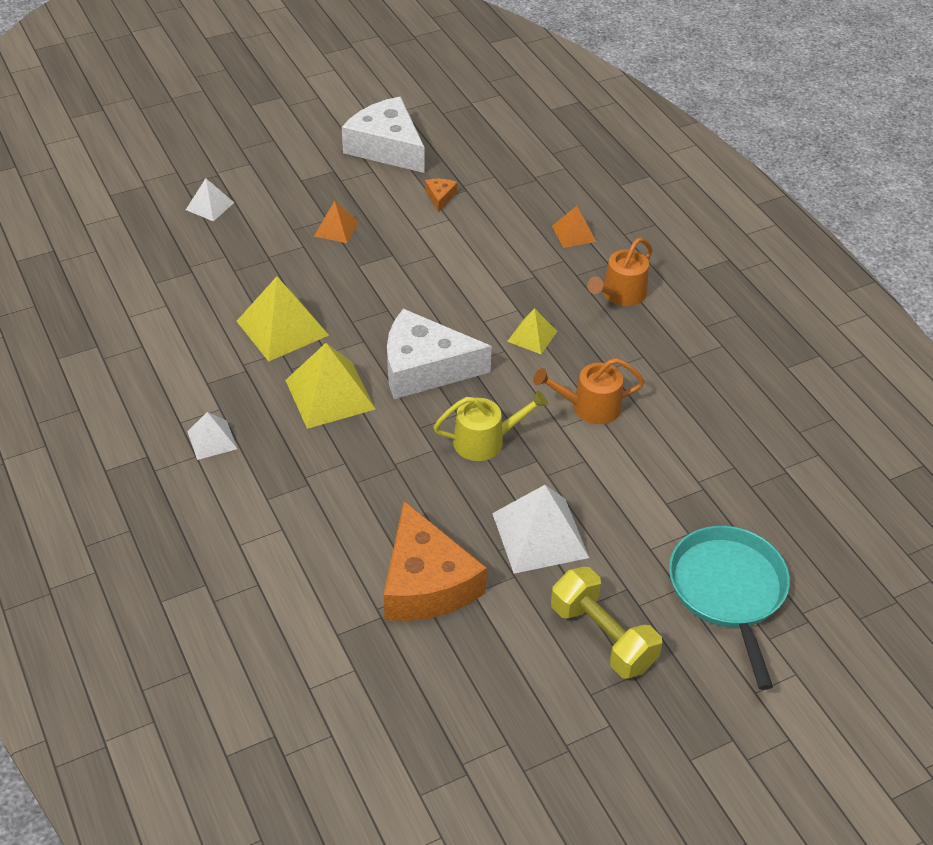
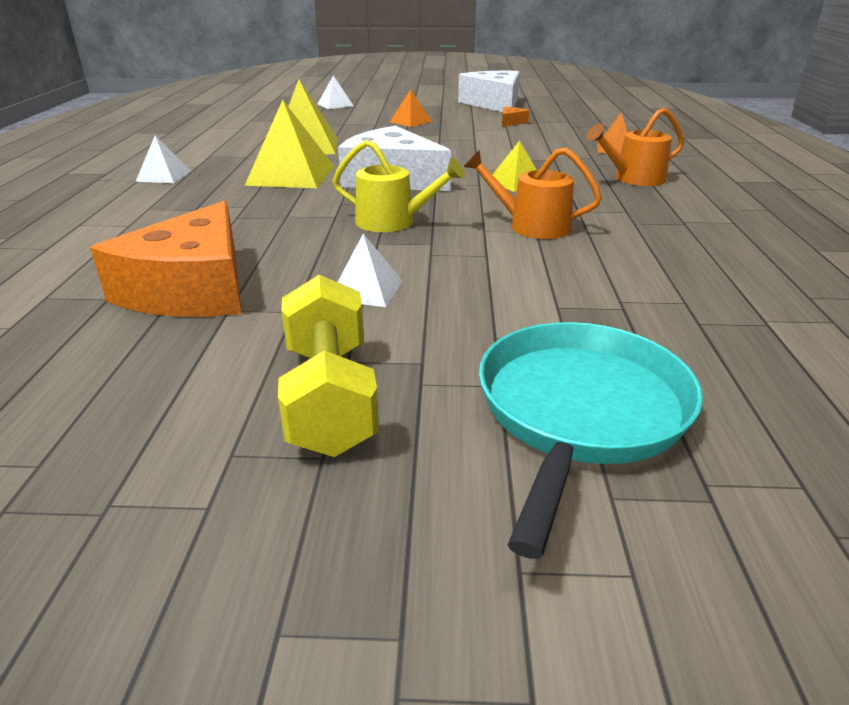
camera: 30 degrees right, 15 degrees down
(540, 535) = (366, 290): white pyramid -> white pyramid, size x0.56

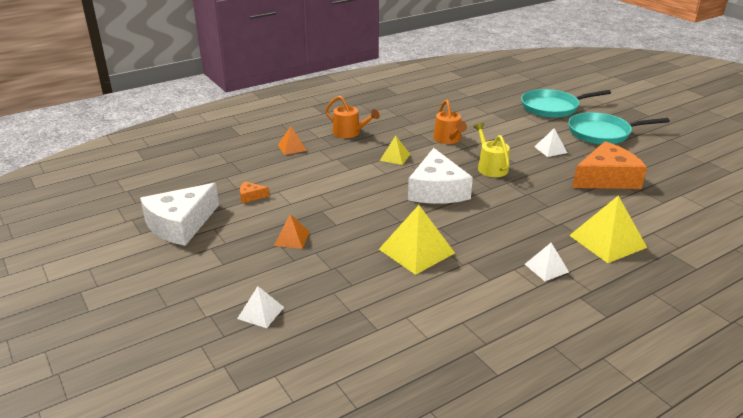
camera: 125 degrees left, 0 degrees up
(291, 175) = (477, 223): yellow pyramid -> yellow pyramid (607, 241)
(330, 397) = (602, 133): yellow dumbbell -> turquoise pan

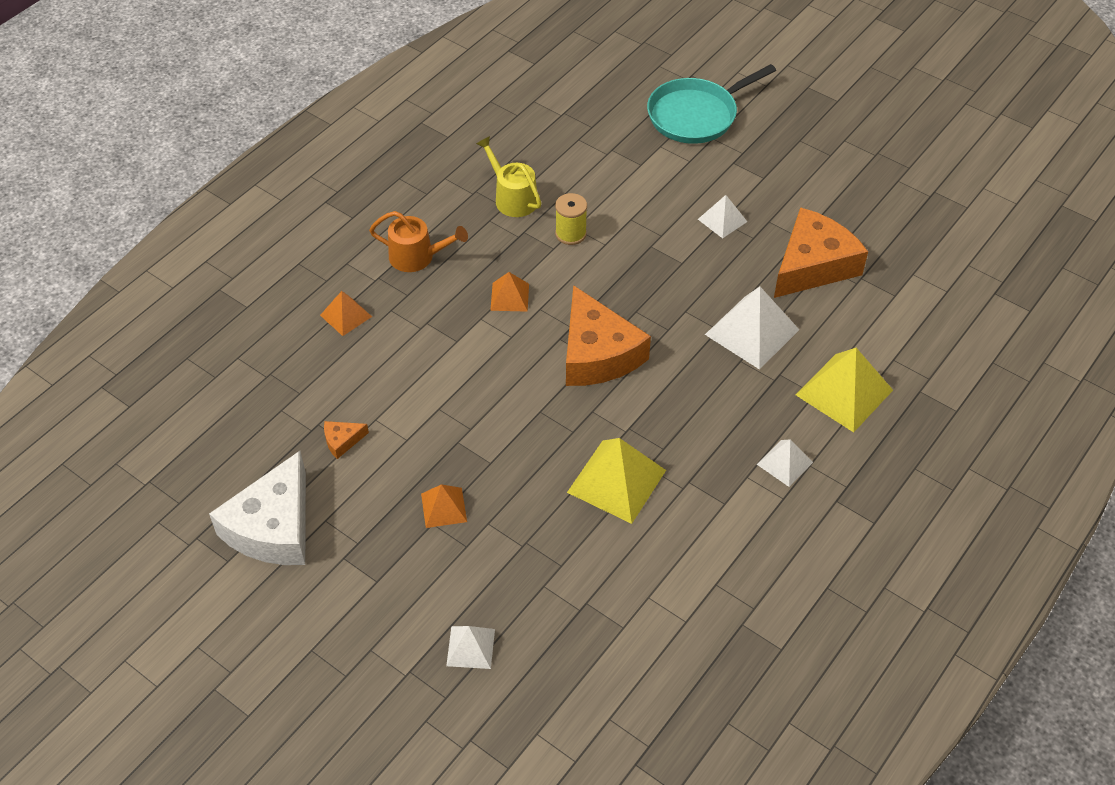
camera: 20 degrees left, 20 degrees up
(395, 157) = (510, 297): yellow pyramid -> orange pyramid
(437, 190) = (597, 353): white cheese -> orange cheese
(448, 139) = (570, 234): orange watering can -> yellow spool
(491, 167) = (653, 283): yellow watering can -> yellow watering can (513, 198)
(549, 200) = (752, 332): none -> white pyramid
(602, 133) = (782, 162): turquoise pan -> none

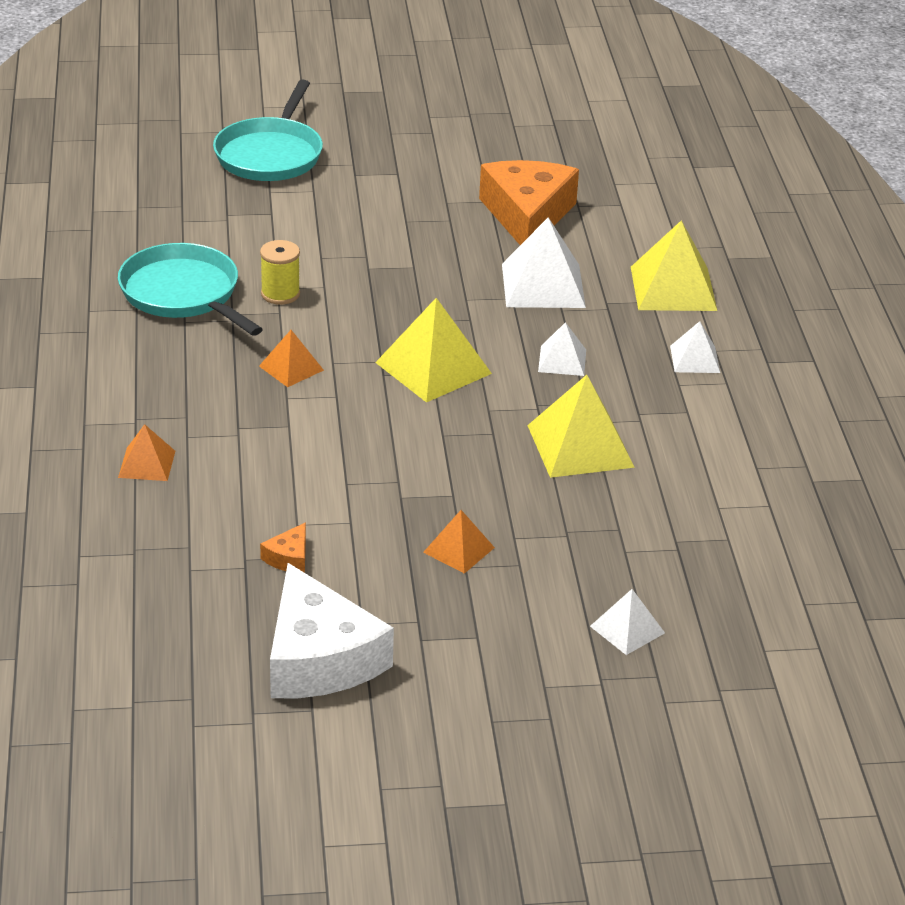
camera: 45 degrees left, 15 degrees down
(417, 257) = (152, 383): orange watering can -> none
(513, 198) = (183, 294): yellow watering can -> turquoise pan
(597, 353) = (433, 368): orange cheese -> yellow pyramid
(722, 220) = (405, 220): white pyramid -> white pyramid (562, 360)

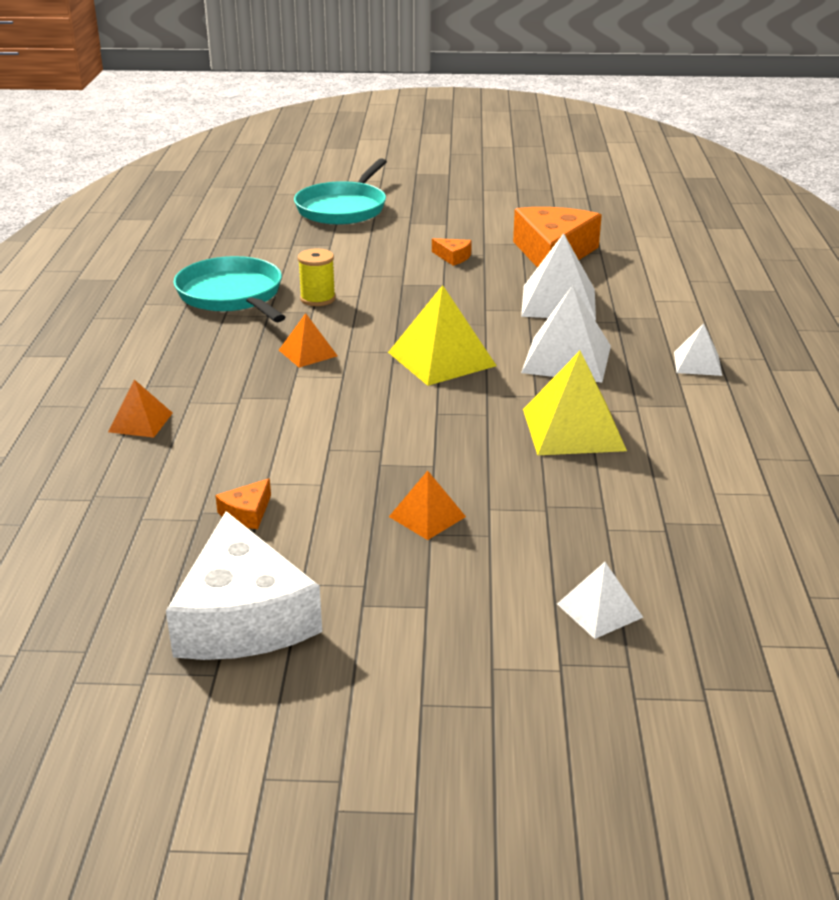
camera: 10 degrees right, 5 degrees down
(416, 225) = (453, 257): none -> orange cheese
(562, 360) = (567, 359): white pyramid -> white pyramid, size x1.80
(673, 288) = (681, 309): yellow pyramid -> none

